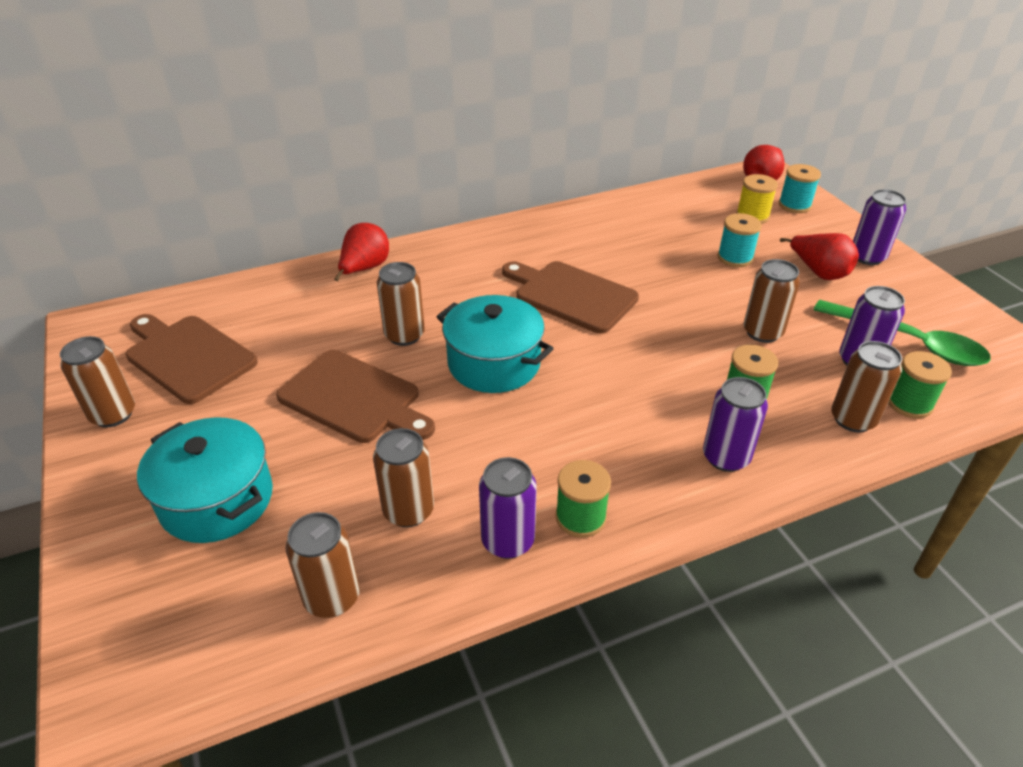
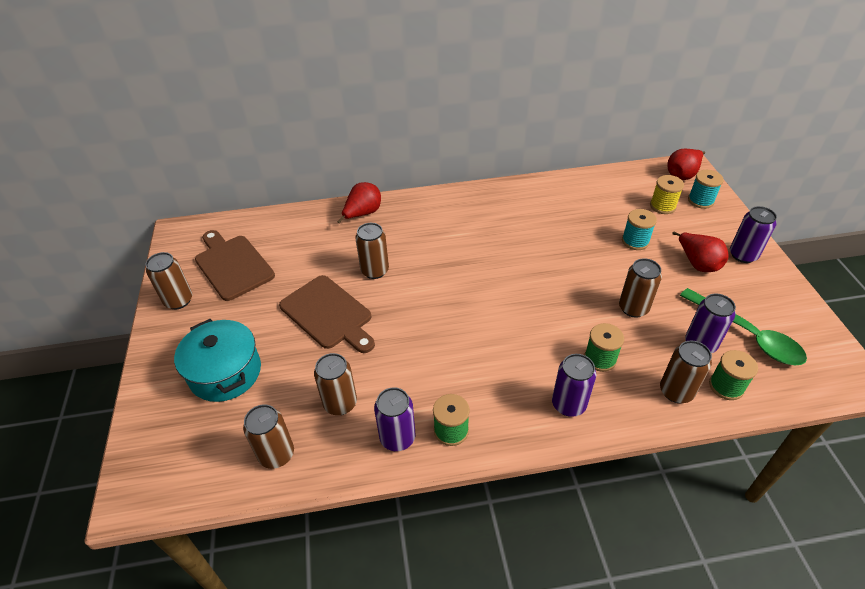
camera: 15 degrees right, 5 degrees up
(494, 363) = (429, 302): turquoise pot -> none
(571, 295) = (500, 256): brown cutting board -> none

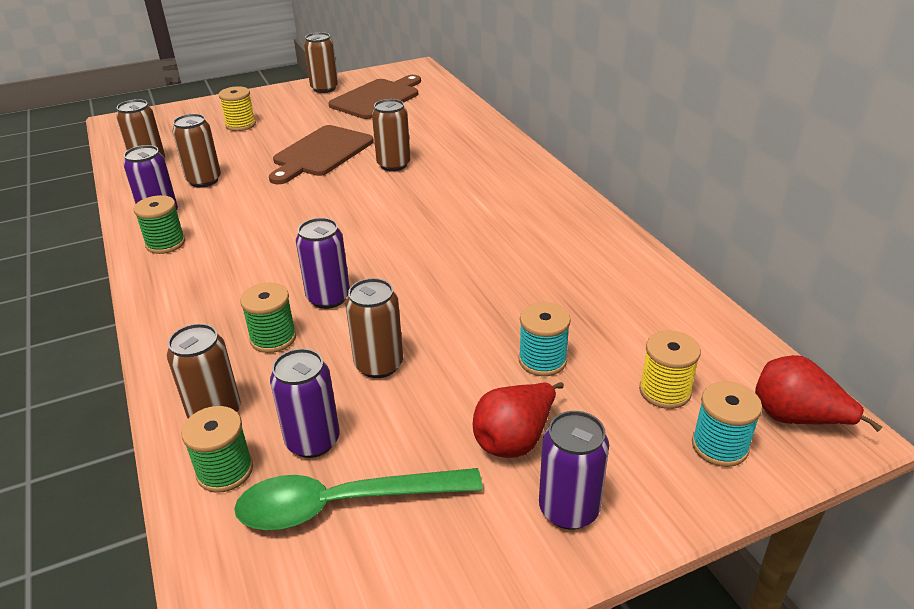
camera: 75 degrees right, 10 degrees down
(225, 372) = (240, 125): turquoise pot -> yellow spool
(363, 214) = (489, 141): red pear -> none
(568, 404) = (196, 318): purple can -> purple can (328, 298)
(747, 334) = (343, 504): green spoon -> green spoon turned 45 degrees clockwise

